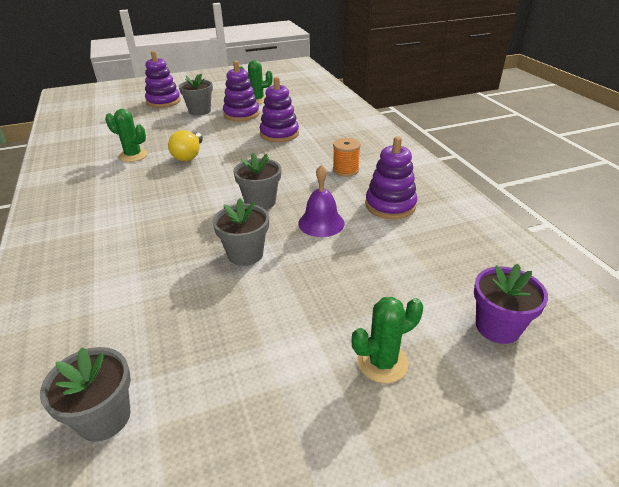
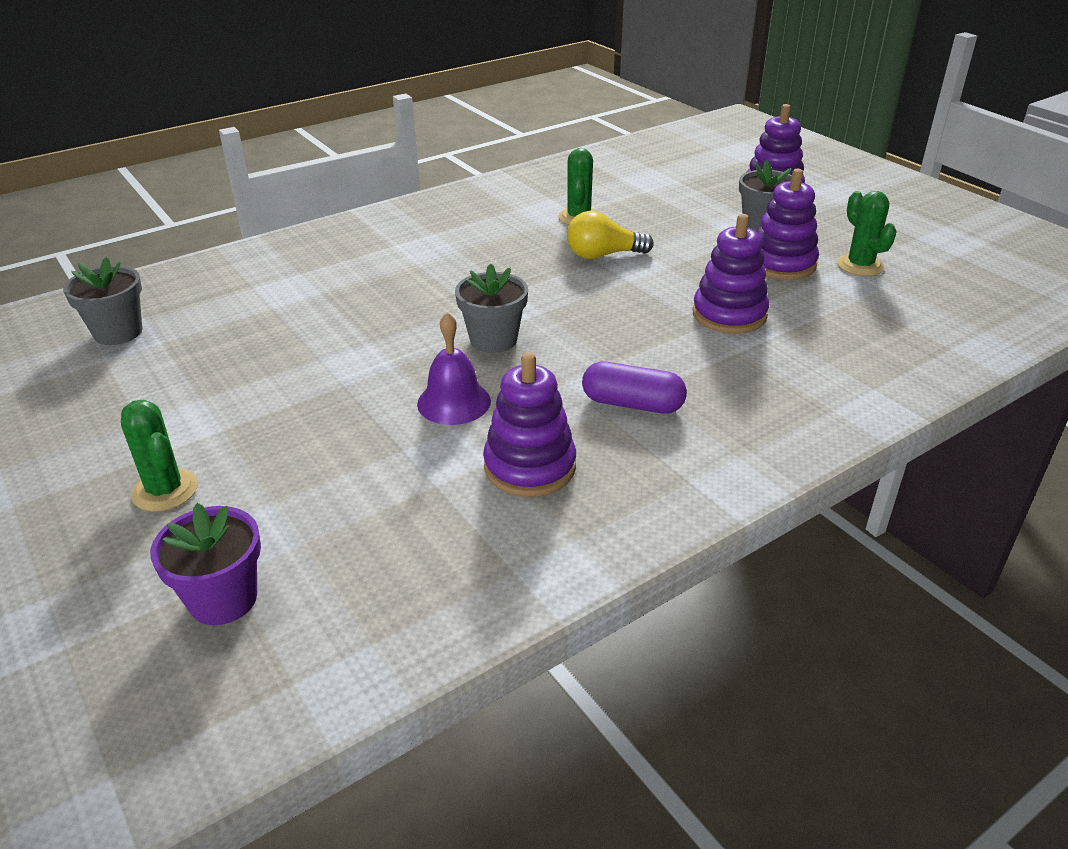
camera: 75 degrees right, 0 degrees up
(245, 254) = (364, 353): grey flower pot -> none
(345, 170) = (632, 404): orange spool -> purple capsule

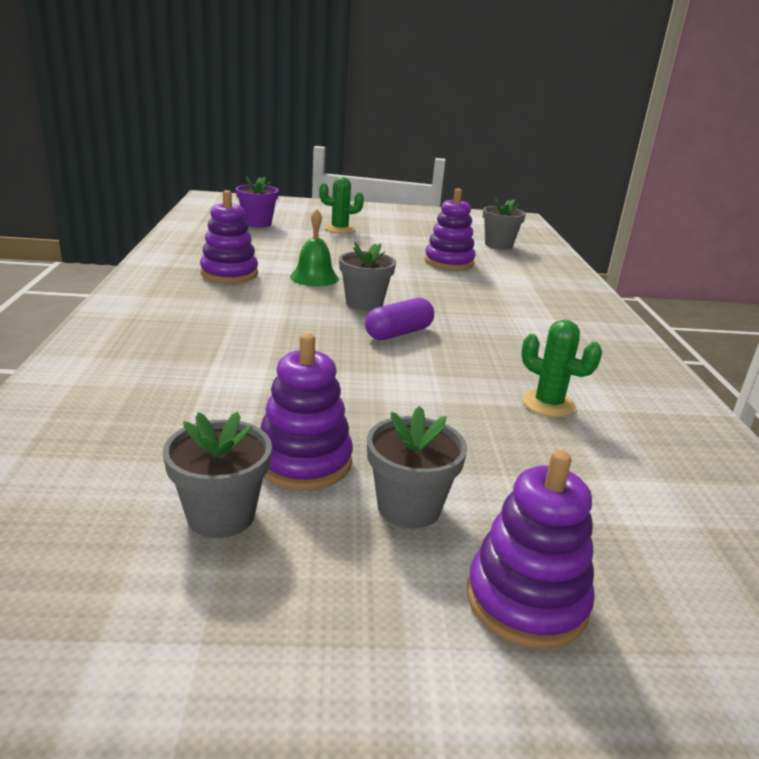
camera: 120 degrees right, 10 degrees down
(454, 402) = (314, 277): purple bell -> green bell
(603, 255) = (446, 381): yellow light bulb -> none
(632, 404) = (228, 309): purple capsule -> purple capsule (399, 333)
(729, 315) = (264, 384): purple stacking toy -> purple stacking toy (449, 262)
(860, 265) = (221, 515): green cactus -> grey flower pot

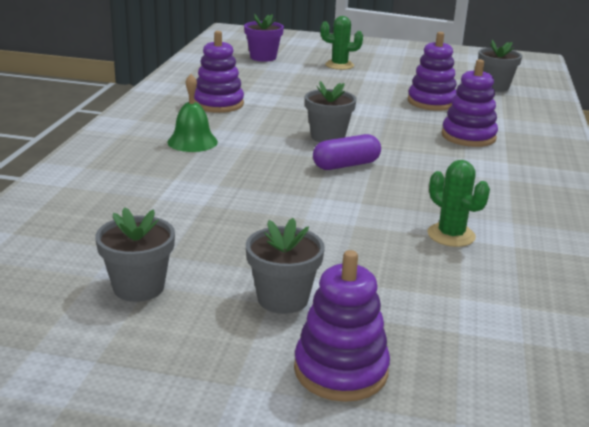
camera: 15 degrees right, 0 degrees up
(304, 462) = (215, 258): purple stacking toy -> purple stacking toy (468, 136)
(314, 277) = (293, 111): green bell -> green bell (192, 142)

